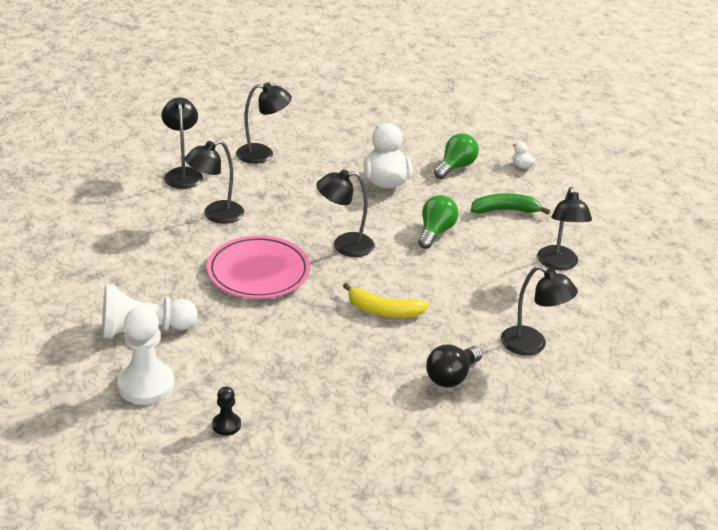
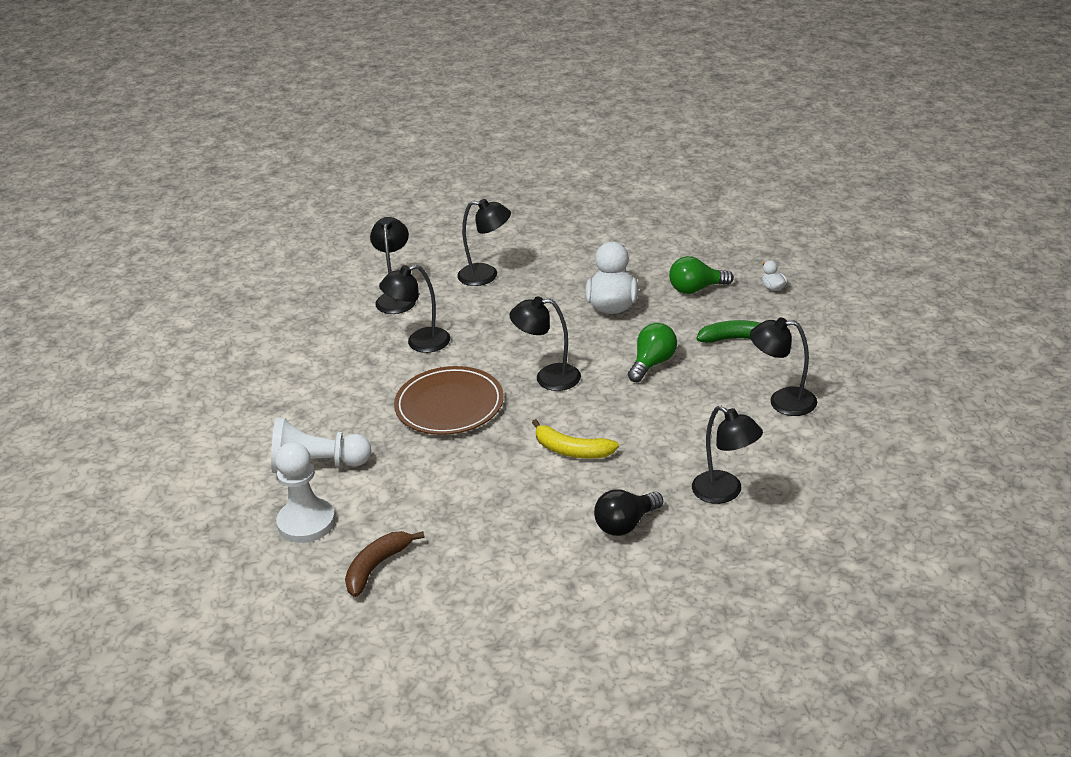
camera: 15 degrees right, 0 degrees up
(226, 425) = (376, 567): black pawn -> brown banana
(258, 271) = (449, 405): pink plate -> brown plate
(455, 167) = (696, 289): green light bulb -> green light bulb turned 150 degrees counterclockwise
(558, 264) = (782, 401): black lamp -> black lamp turned 90 degrees clockwise

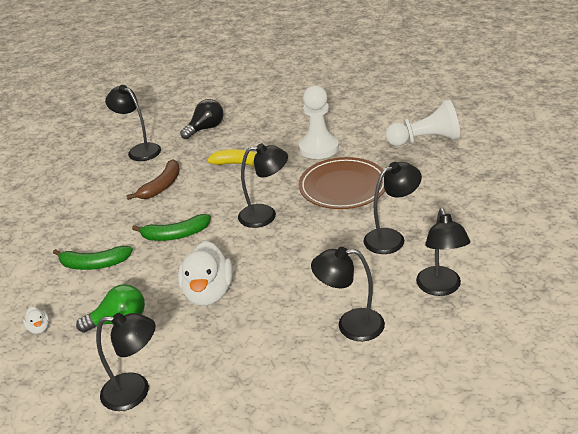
camera: 175 degrees right, 0 degrees up
(306, 522) = (411, 110): white pawn -> white pawn (318, 148)
(376, 567) = (354, 96): brown banana -> brown banana (162, 186)
(652, 363) = (175, 235): green light bulb -> green banana
(782, 401) = (78, 212): black lamp -> black lamp (135, 392)

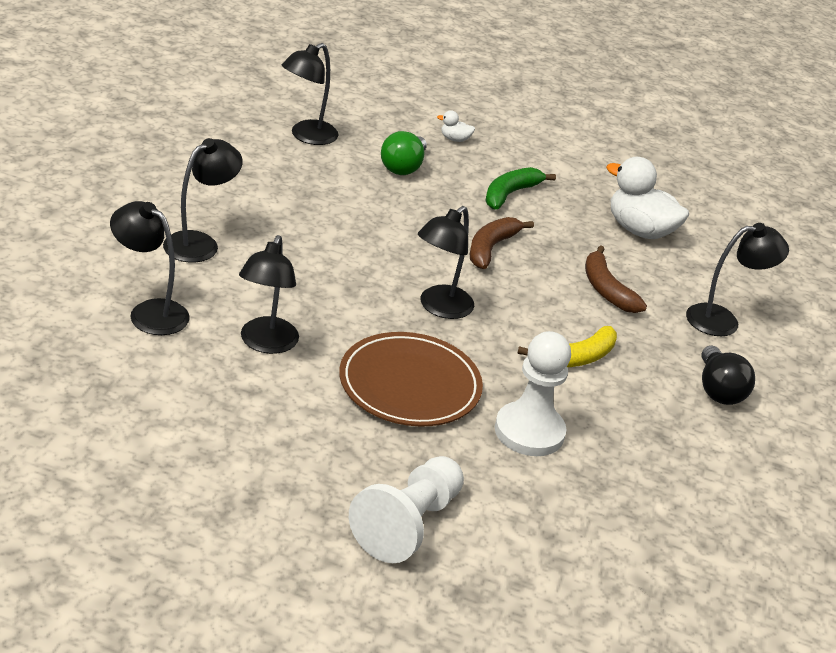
camera: 120 degrees right, 0 degrees up
(175, 235) = (491, 248): green banana -> brown banana
(208, 293) = (367, 215): white duck -> white duck (639, 230)

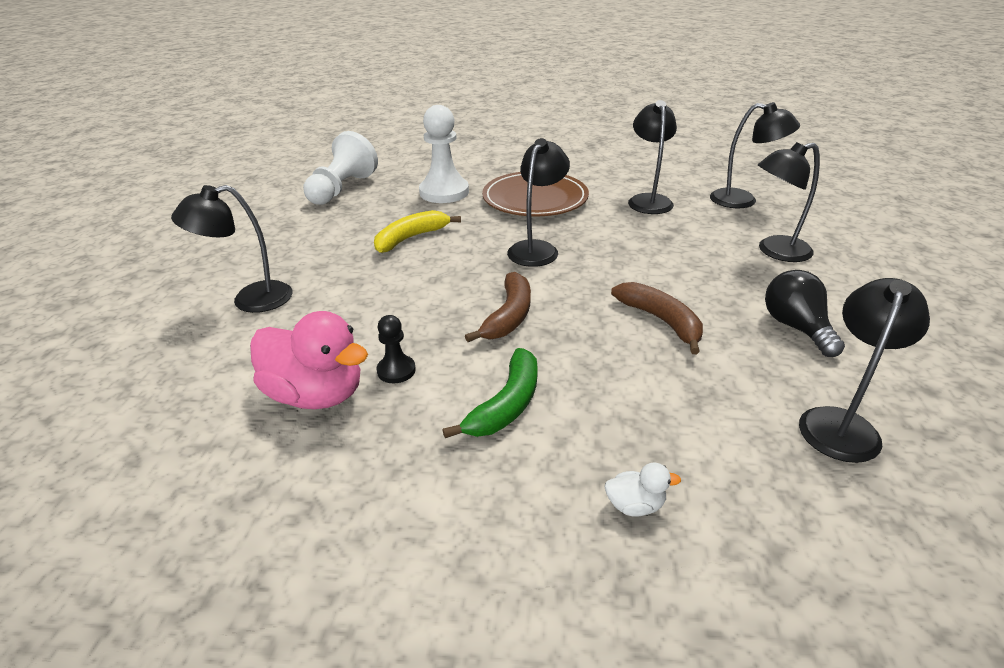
camera: 175 degrees right, 0 degrees up
(200, 243) = (775, 251): black lamp -> black lamp turned 45 degrees clockwise
(403, 167) = (672, 407): green light bulb -> none
(407, 524) = (506, 149): white pawn -> white pawn (342, 189)
(585, 231) = (396, 370): none -> black pawn
(606, 289) = (375, 302): brown banana -> brown banana (661, 321)
(639, 230) = (316, 394): white duck -> pink duck
(718, 390) = (286, 241): black light bulb -> black light bulb (796, 327)

